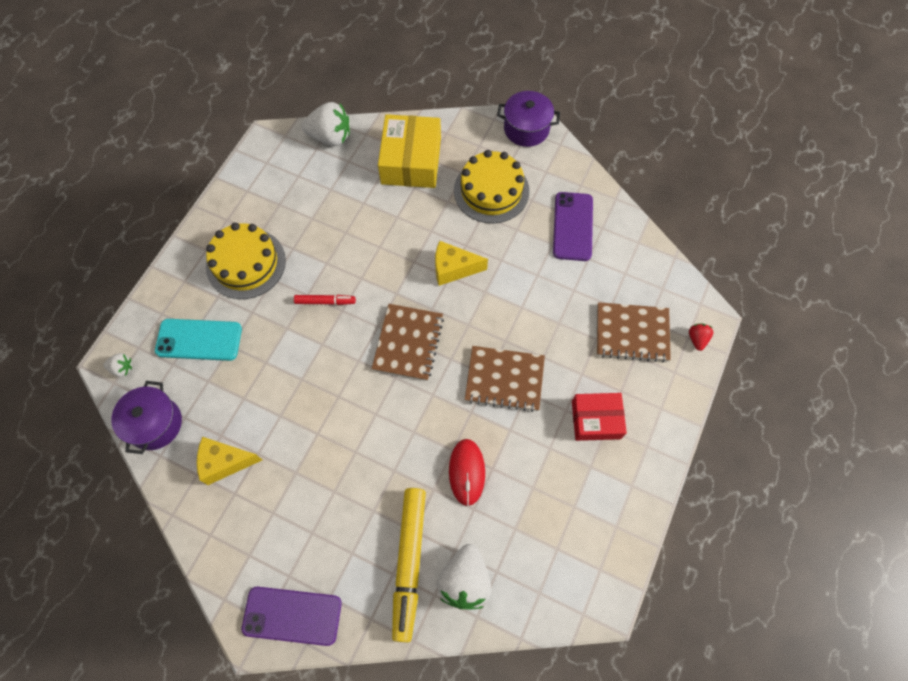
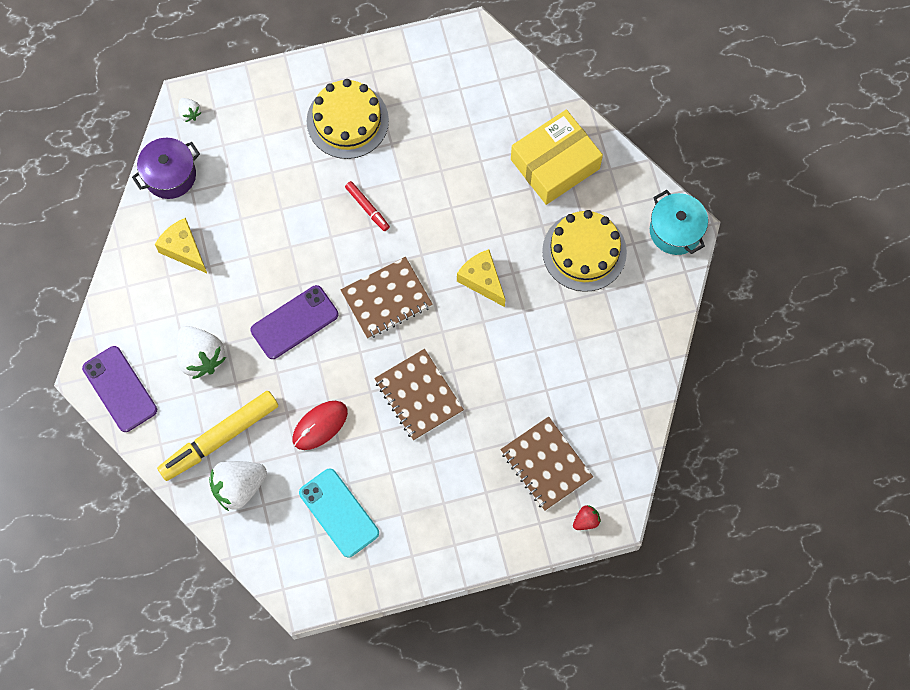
camera: 50 degrees right, 5 degrees up
(199, 340) = (257, 145): turquoise phone -> turquoise phone (339, 513)
(330, 137) = (520, 80): white strawberry -> white strawberry (201, 357)
(526, 129) = (675, 231): purple pot -> turquoise pot
(572, 226) = (608, 344): purple phone -> purple phone (294, 322)
(596, 420) = (444, 490): red box -> none

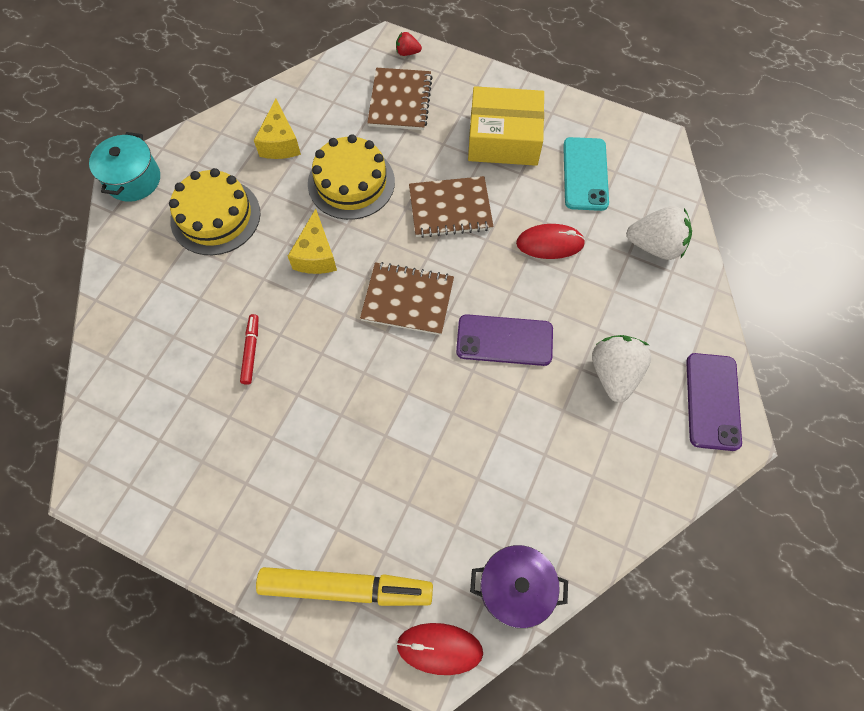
camera: 140 degrees left, 5 degrees down
(184, 249) = (558, 491): yellow cheese -> yellow cheese (280, 143)
(189, 113) = (439, 648): white strawberry -> red mouse
(219, 438) = (645, 294): yellow marker -> yellow marker (346, 588)
(347, 121) = (289, 496): yellow cake -> yellow cake (351, 182)
(367, 208) = (351, 392): red marker -> red marker (251, 351)
(418, 396) = (450, 209): brown notebook -> brown notebook turned 75 degrees clockwise
(555, 164) = (158, 302): yellow box -> yellow box (503, 138)

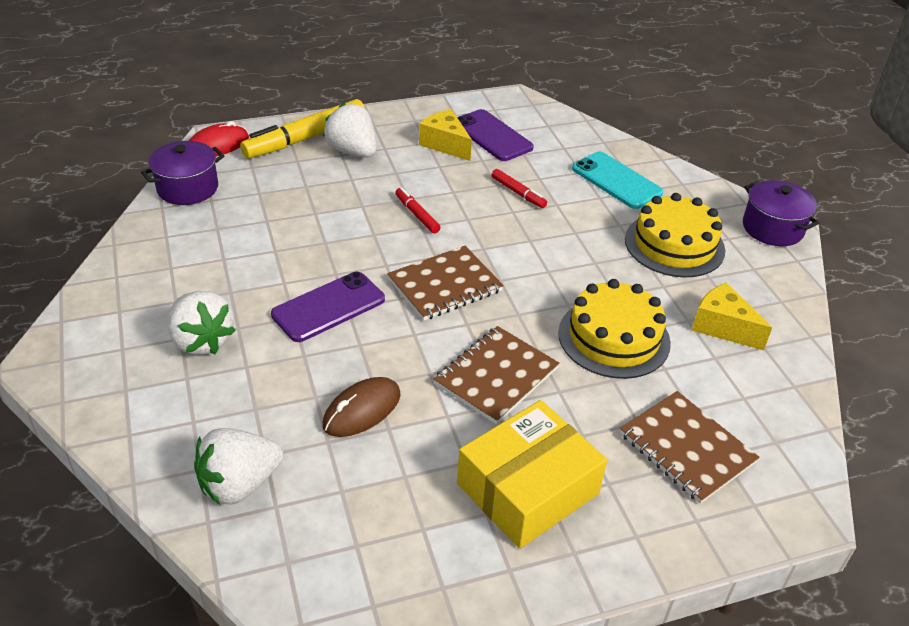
camera: 135 degrees right, 25 degrees down
(133, 179) = (772, 228): turquoise pot -> purple pot
(316, 255) = (560, 269): yellow cheese -> yellow cheese (445, 144)
(323, 524) = (353, 151): none -> white strawberry
(354, 388) = (417, 215): none -> red marker
(407, 53) = (764, 515): red strawberry -> none
(550, 243) = (362, 410): red mouse -> brown mouse
(585, 174) = (391, 514): turquoise phone -> turquoise phone (616, 181)
(712, 401) = (83, 375): purple phone -> purple phone (492, 136)

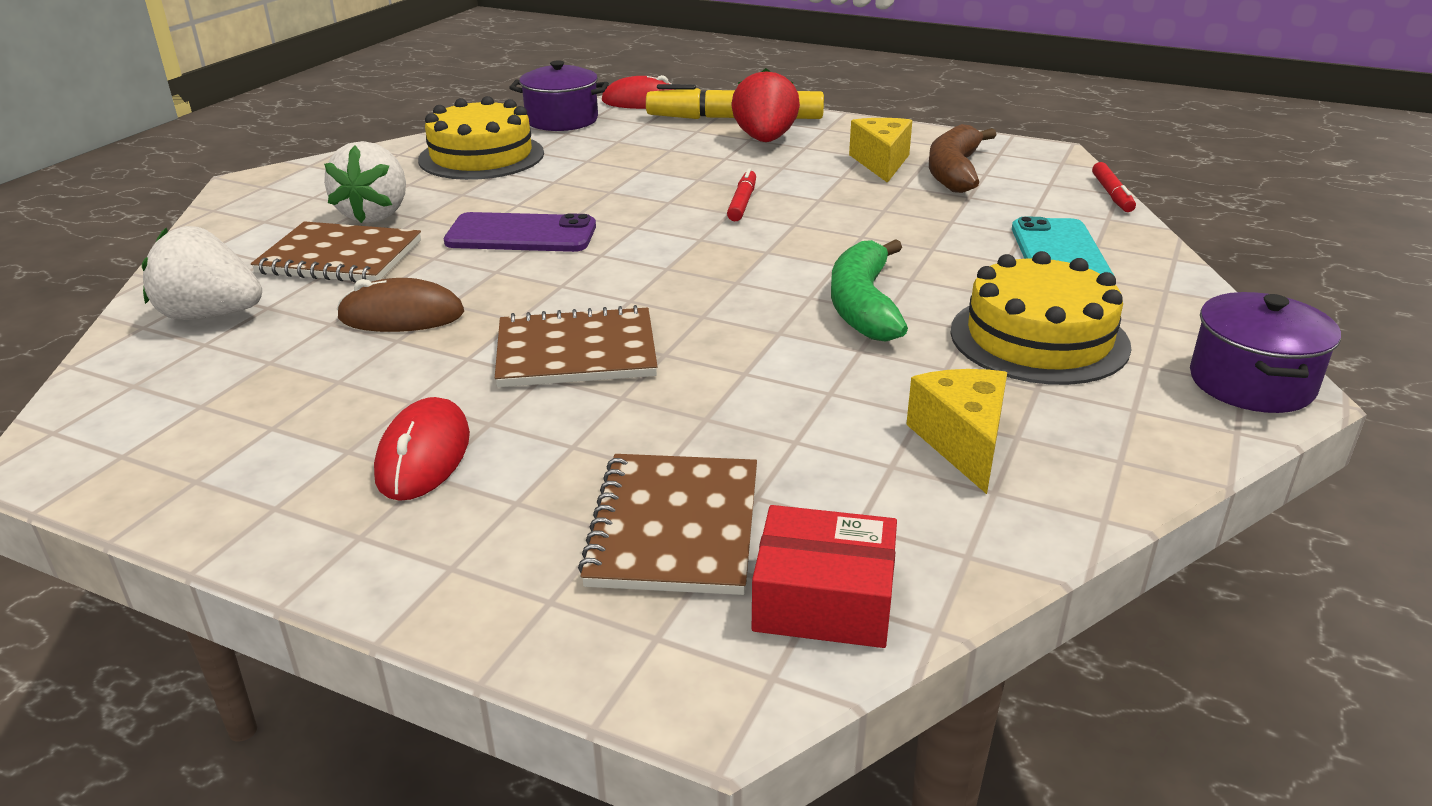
camera: 45 degrees right, 10 degrees down
(353, 151) = (765, 140): white strawberry -> red strawberry
(445, 285) = (665, 263): brown notebook -> brown notebook (340, 257)
(492, 136) = (954, 172): purple phone -> brown banana
(518, 193) = (898, 224): red marker -> red marker (1112, 194)
(528, 489) = (424, 455): yellow box -> red mouse
(580, 264) = (863, 305): none -> green banana
(614, 337) = (781, 383): yellow cake -> yellow cake (481, 156)
(780, 443) = (823, 599): none -> red box

